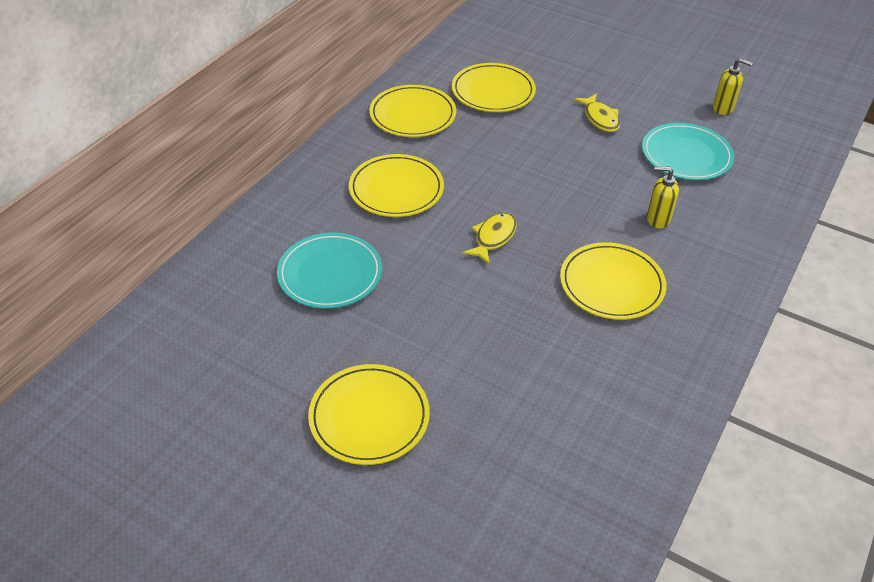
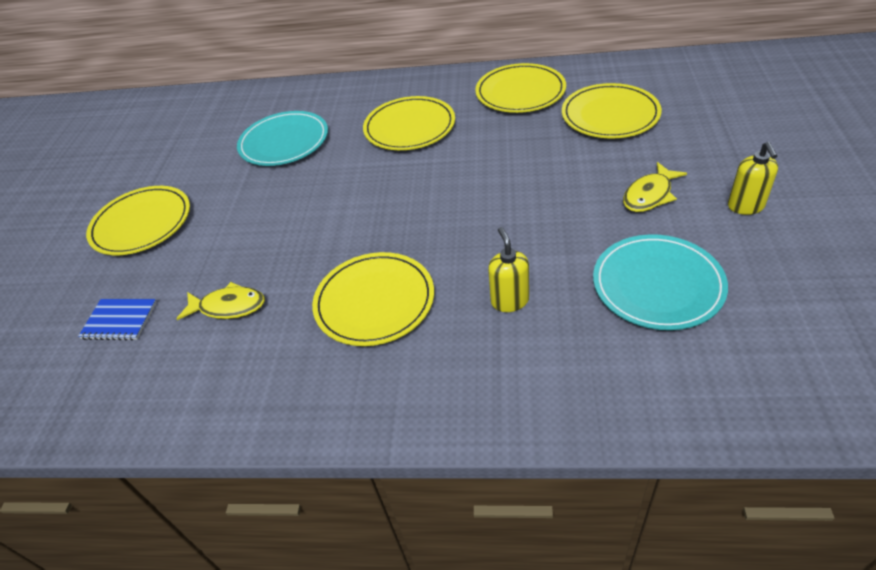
camera: 70 degrees right, 0 degrees up
(493, 238) = (387, 201): yellow fish -> yellow fish (228, 307)
(517, 459) = (119, 321): none -> blue notebook
(723, 108) = (805, 286): yellow soap dispenser -> yellow soap dispenser (745, 206)

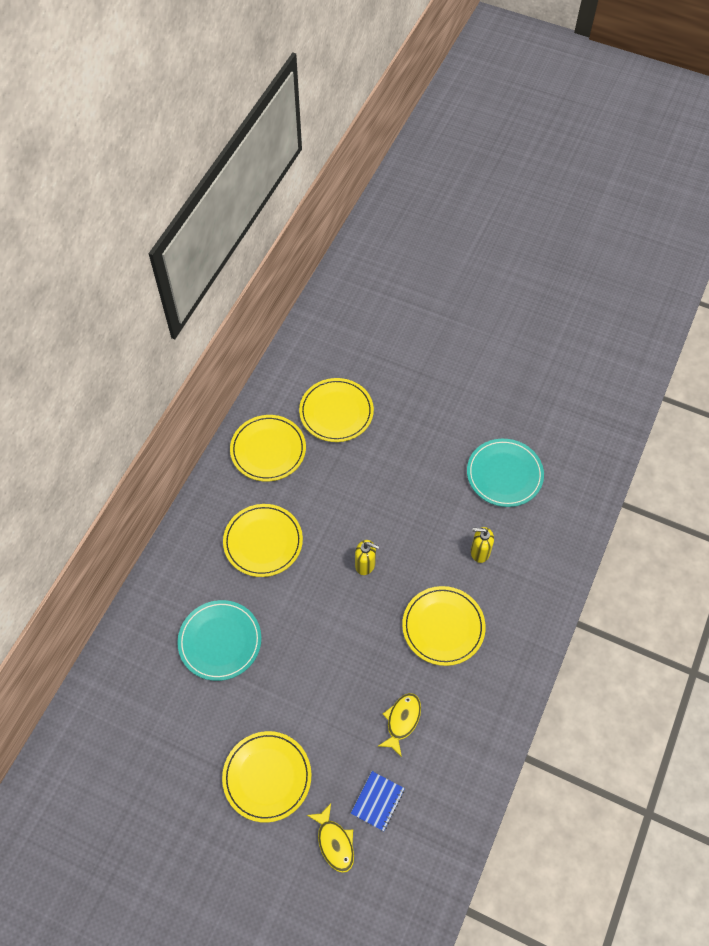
camera: 75 degrees left, 15 degrees up
(649, 195) = (431, 437): yellow fish -> yellow fish (334, 842)
(745, 206) = (467, 398): yellow soap dispenser -> yellow soap dispenser (365, 564)

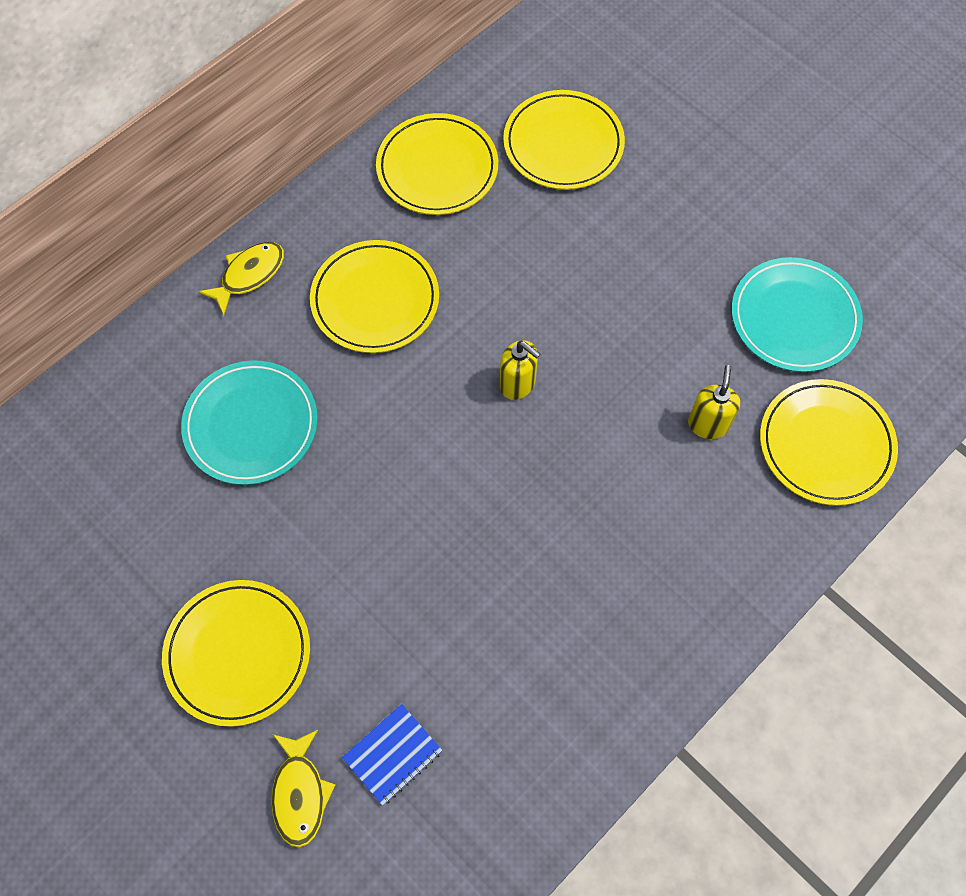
camera: 20 degrees right, 5 degrees up
(402, 721) = (480, 643): yellow fish -> yellow fish (249, 275)
(443, 627) = (603, 520): yellow plate -> yellow plate (826, 444)
(480, 552) = (708, 424): yellow soap dispenser -> yellow soap dispenser turned 75 degrees clockwise

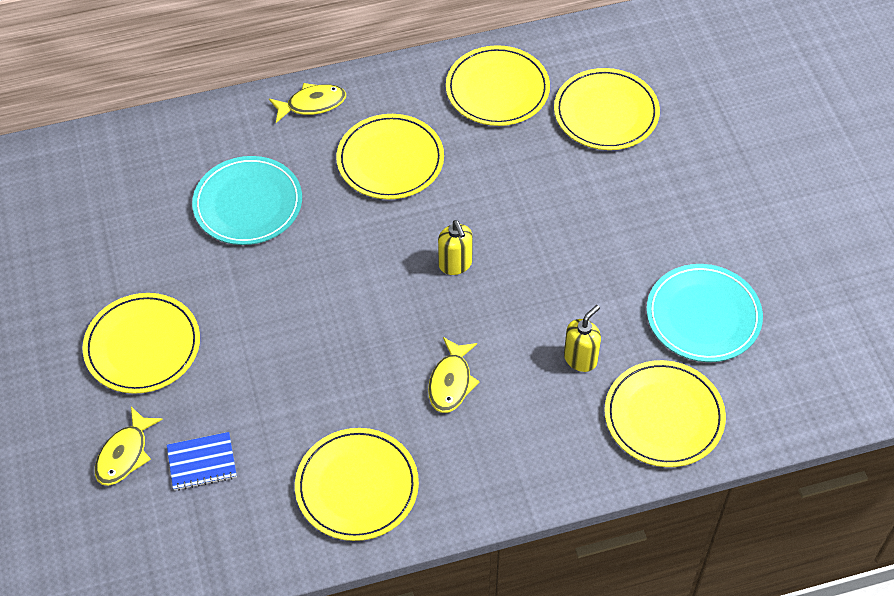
camera: 30 degrees right, 10 degrees down
(576, 689) = (357, 486): none -> yellow plate
(597, 518) = (451, 382): none -> yellow fish

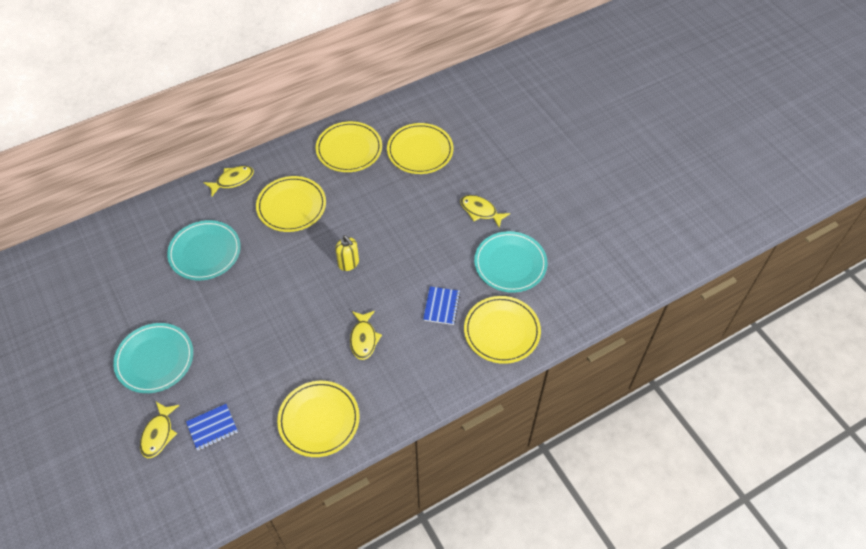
camera: 15 degrees left, 0 degrees up
(142, 346) = (155, 359): yellow plate -> turquoise plate
(580, 358) = (441, 306): yellow soap dispenser -> blue notebook
(677, 225) = (480, 211): none -> yellow fish

